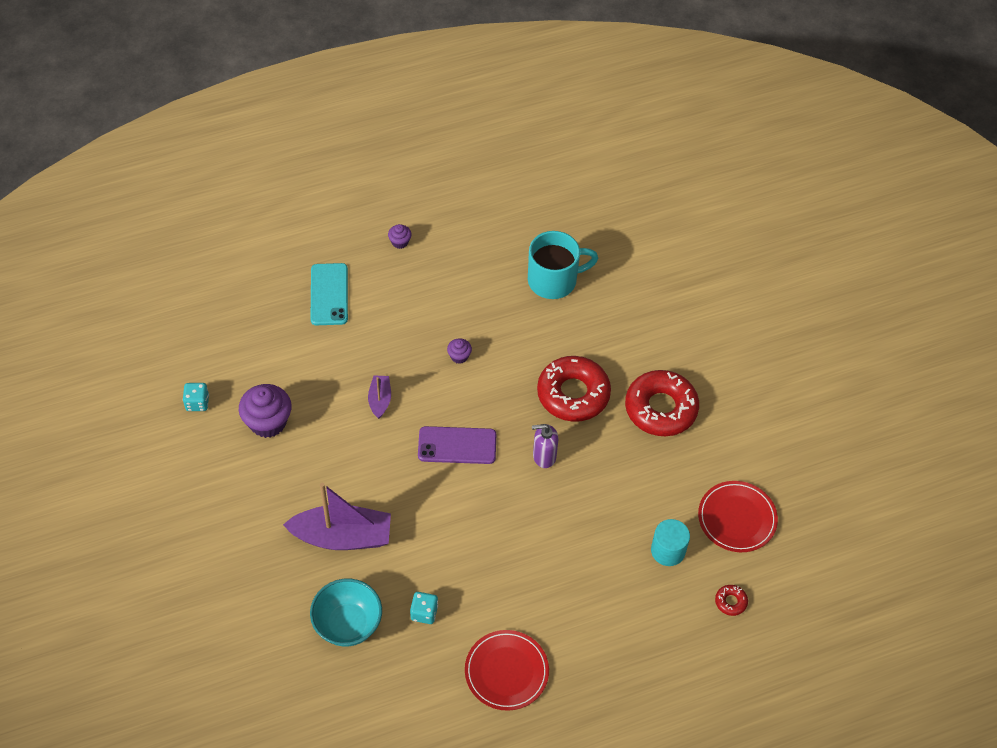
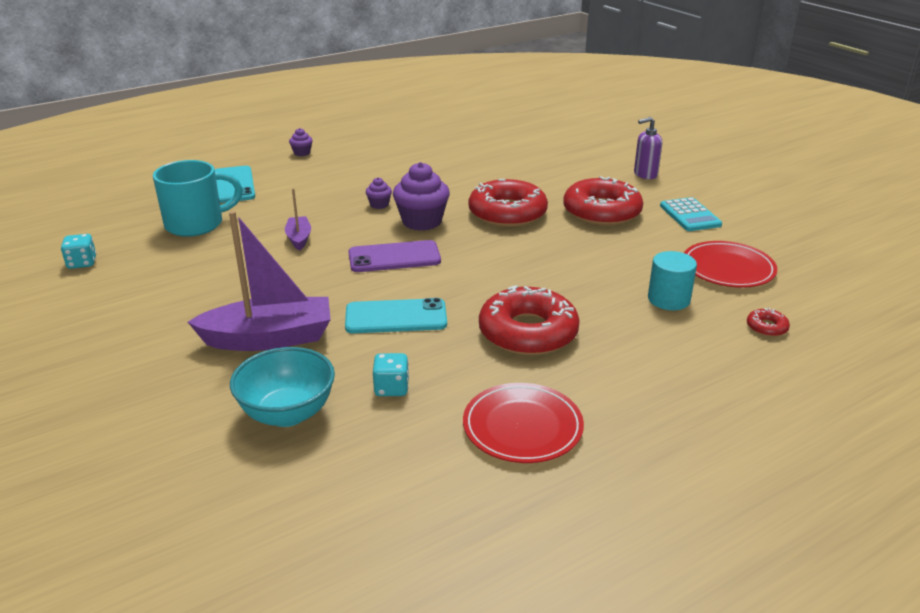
camera: 10 degrees left, 25 degrees down
(268, 422) = (168, 266): purple cupcake -> purple cupcake (422, 221)
(443, 529) = (396, 317): none -> turquoise phone
(541, 570) = (528, 332): none -> red donut
(544, 456) = (494, 253): purple soap dispenser -> purple soap dispenser (645, 174)
(554, 280) = (459, 157): turquoise mug -> turquoise mug (196, 224)
(740, 430) = (690, 215): none -> turquoise calculator

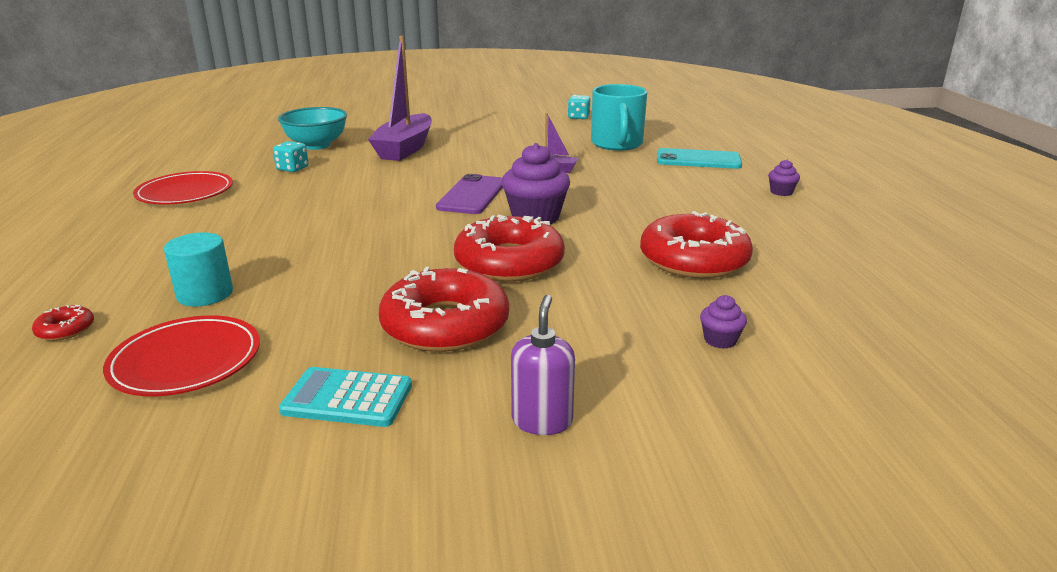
camera: 115 degrees right, 5 degrees down
(379, 205) = (597, 206): purple cupcake -> purple cupcake (720, 340)
(396, 317) = (373, 182): turquoise phone -> none
(528, 332) = (275, 218): red donut -> red donut (693, 259)

